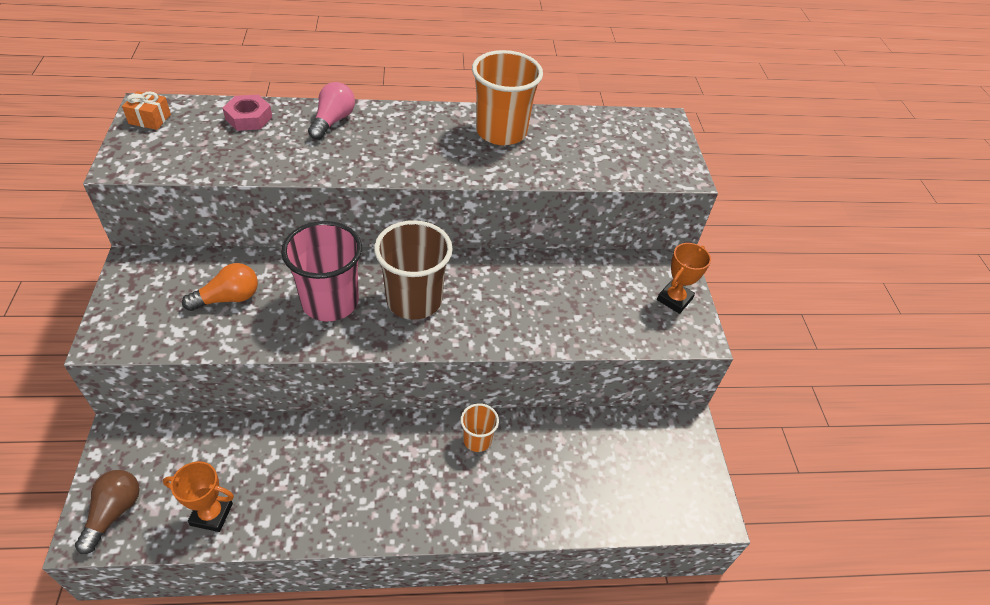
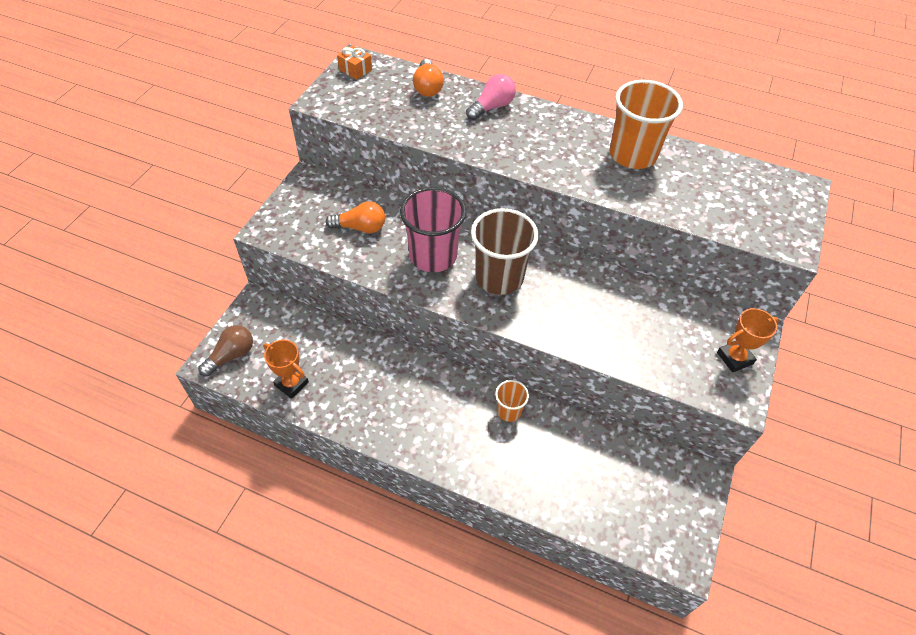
camera: 30 degrees right, 5 degrees up
(249, 118) = (427, 87): pink nut -> orange light bulb

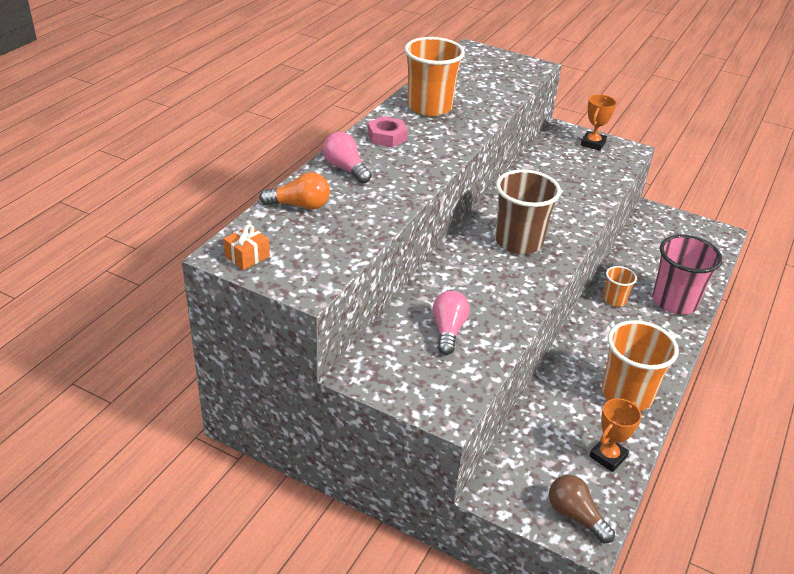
camera: 85 degrees left, 15 degrees down
(360, 227) = (448, 330): orange light bulb -> pink light bulb
(367, 407) = (627, 394): none -> orange cup
(433, 256) = (491, 280): pink cup -> pink cup (674, 302)
(558, 128) = (387, 137): none -> pink nut
(734, 358) = (593, 144): orange trophy -> orange trophy turned 45 degrees clockwise

